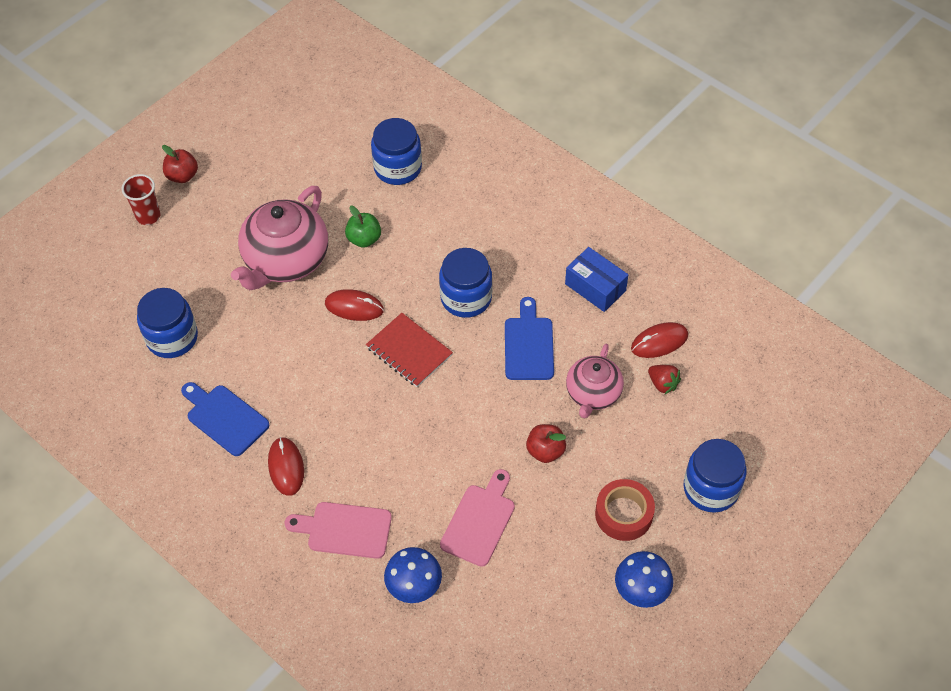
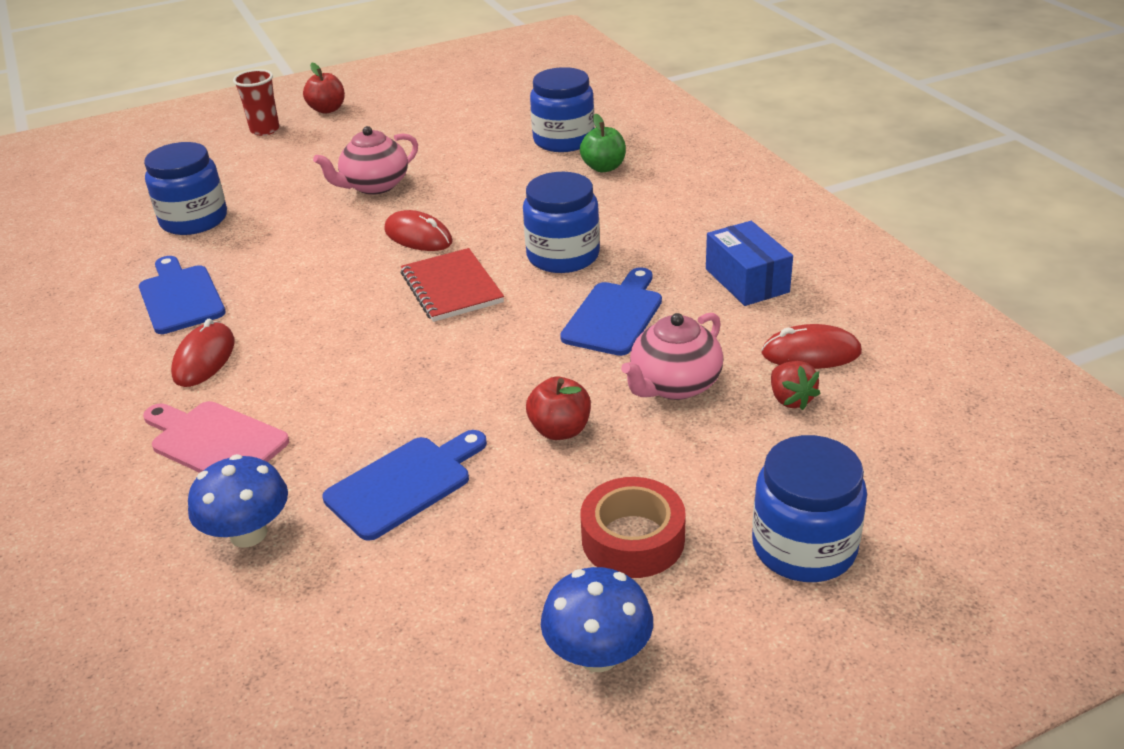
camera: 25 degrees right, 20 degrees down
(285, 261) = (374, 186): pink teapot -> pink teapot, size x0.60
(364, 239) = (478, 185): green apple -> green apple (604, 167)
(479, 521) = (404, 484): pink cutting board -> blue cutting board

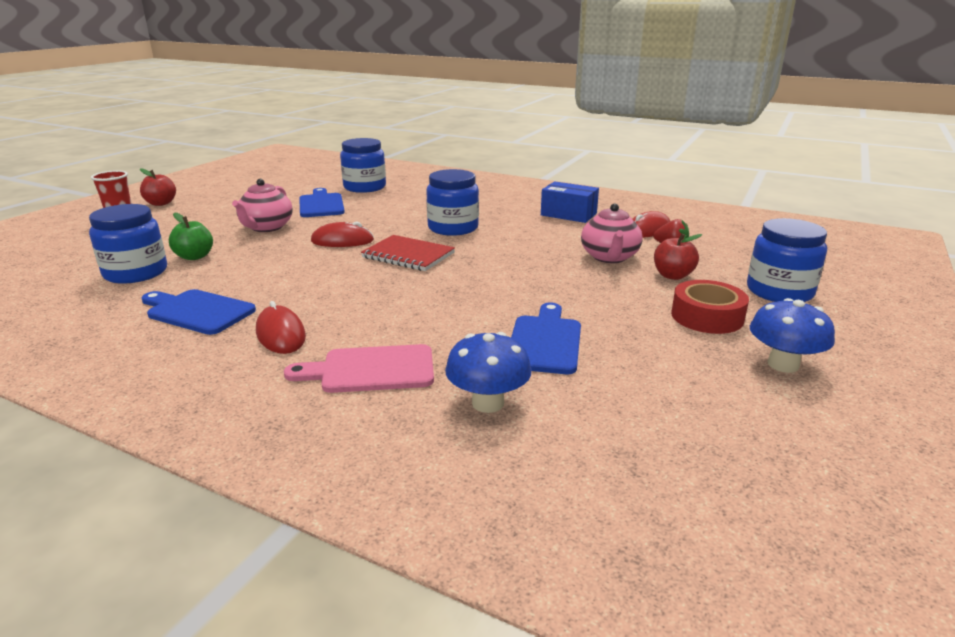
camera: 40 degrees left, 10 degrees down
(560, 430) = (587, 290): red apple -> red apple (672, 276)
(604, 167) = (410, 192): green apple -> green apple (194, 257)
(615, 315) = (527, 242): blue cutting board -> blue cutting board (321, 204)

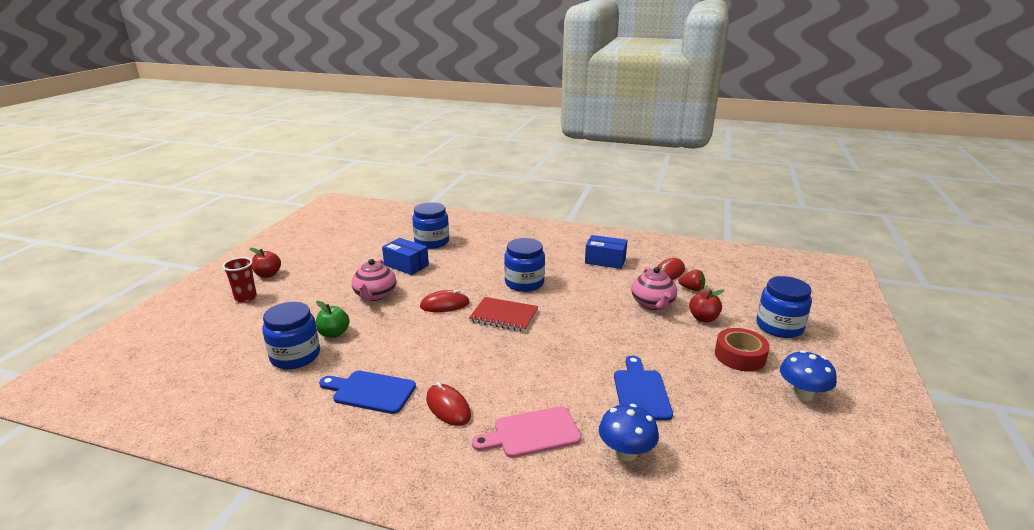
camera: 10 degrees left, 0 degrees up
(321, 204) = (406, 265): blue cutting board -> blue box

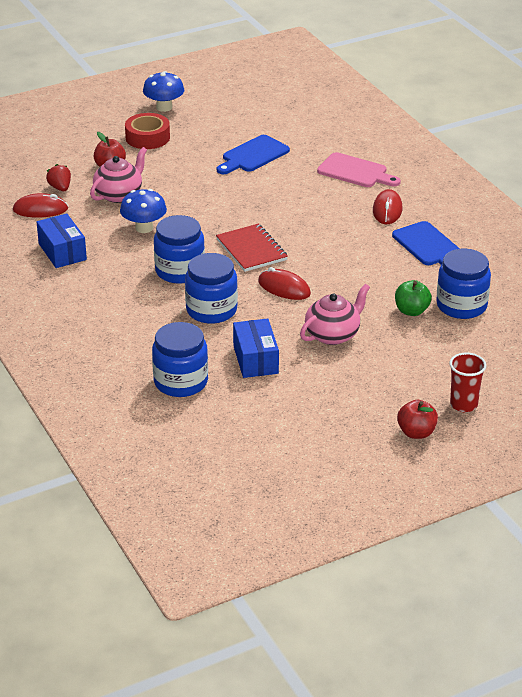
camera: 135 degrees left, 10 degrees up
(626, 452) = (318, 139): blue mushroom -> blue mushroom (144, 228)
(779, 327) = (75, 135): blue jar -> blue jar (211, 310)

